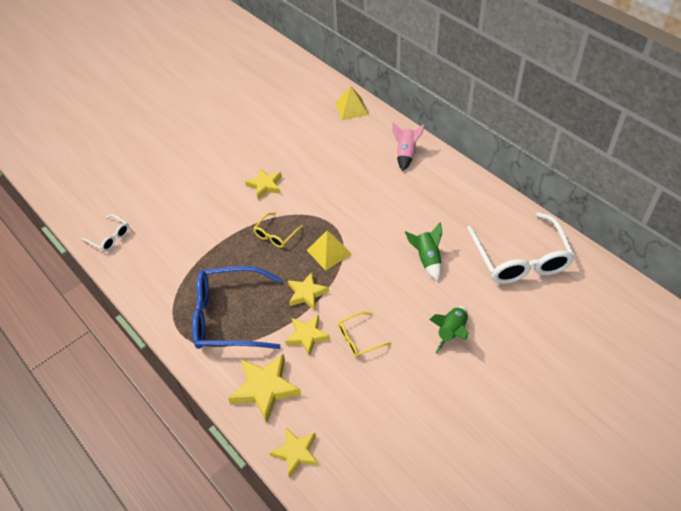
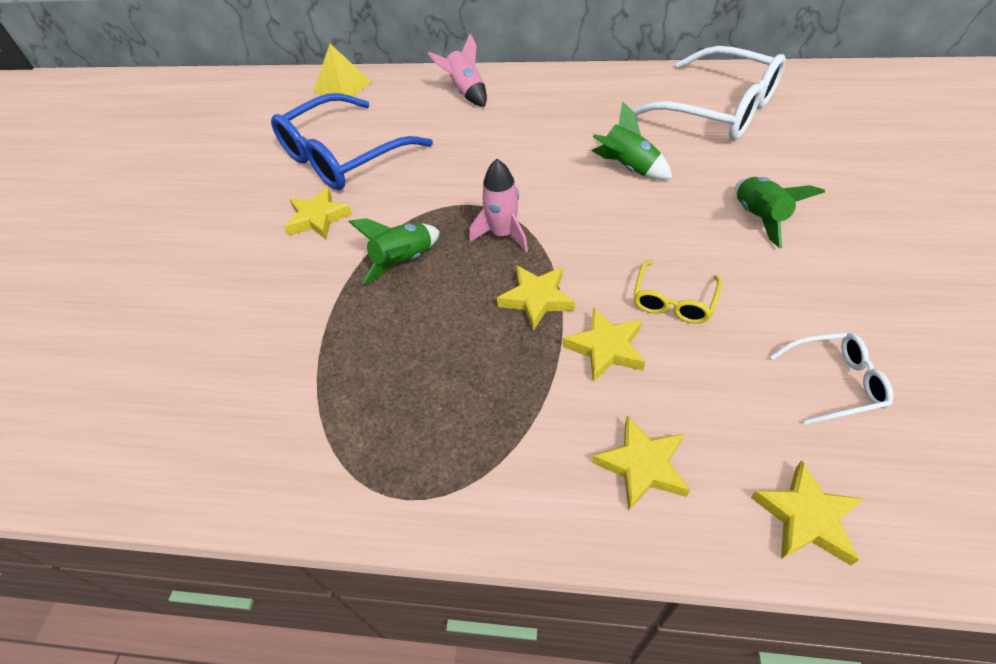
camera: 40 degrees left, 0 degrees up
(110, 237) = (103, 450): white glasses -> white glasses (834, 382)
(229, 316) = (461, 410): blue glasses -> blue glasses (344, 156)
(265, 388) = (642, 465): yellow star -> yellow star, size x0.66
(276, 234) = (404, 261): yellow glasses -> green rocket
(329, 252) = (503, 234): yellow pyramid -> pink rocket

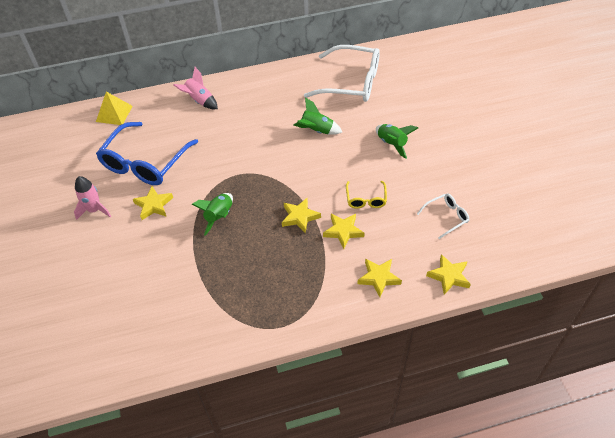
camera: 25 degrees left, 0 degrees up
(503, 234) = (266, 187): pink rocket -> pink rocket (94, 210)

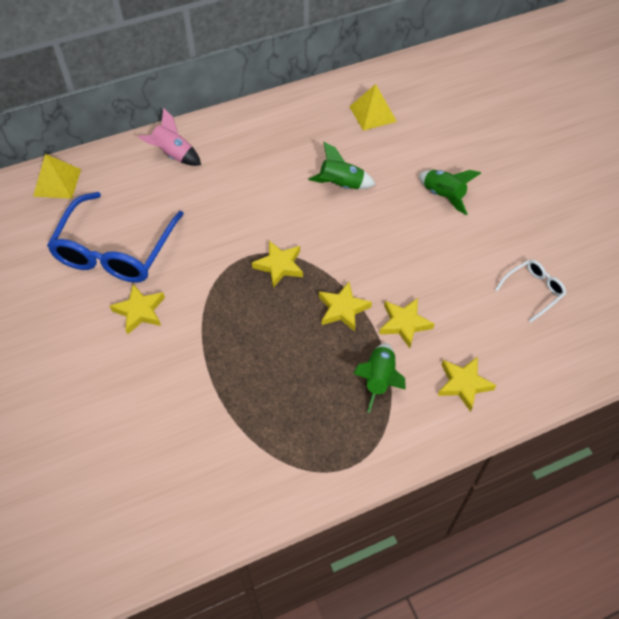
camera: 10 degrees left, 5 degrees up
(94, 210) = (58, 326): pink rocket -> none
(219, 216) = (234, 319): green rocket -> green rocket (379, 380)
(351, 82) = (372, 114): white glasses -> yellow pyramid
(366, 199) = (425, 275): yellow glasses -> none
(449, 276) = (553, 372): yellow star -> yellow star (279, 266)

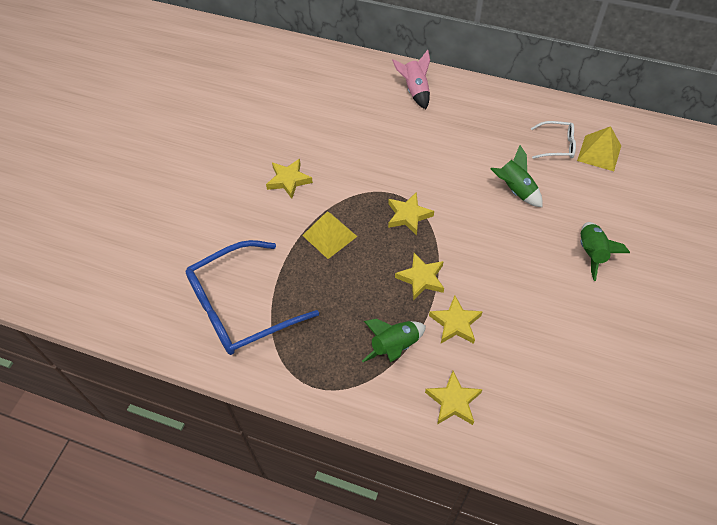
camera: 45 degrees right, 0 degrees up
(57, 182) = (323, 63): yellow pyramid -> yellow pyramid (329, 235)
(116, 250) = (314, 130): blue glasses -> blue glasses (241, 306)
(533, 291) = (588, 380): white glasses -> white glasses (556, 145)

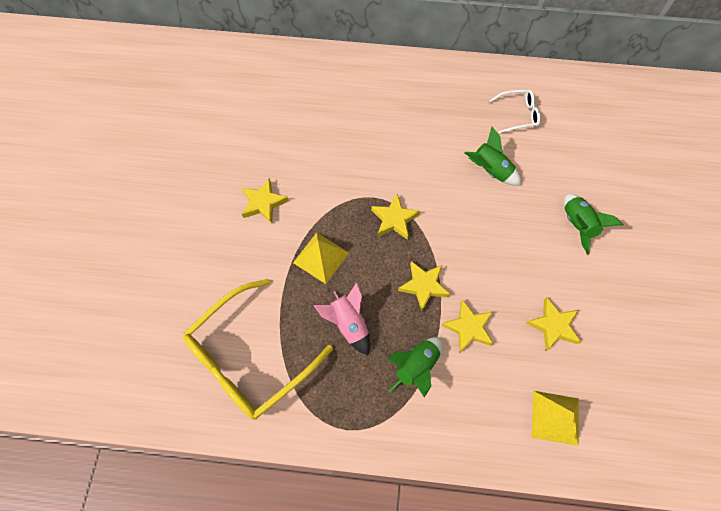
camera: 15 degrees left, 10 degrees up
(241, 306) = (250, 357): blue glasses -> yellow glasses
(415, 91) = (366, 78): pink rocket -> pink rocket (348, 323)
(453, 401) = (487, 412): yellow star -> yellow star (553, 326)
(599, 153) = (559, 116): yellow pyramid -> yellow pyramid (555, 417)

